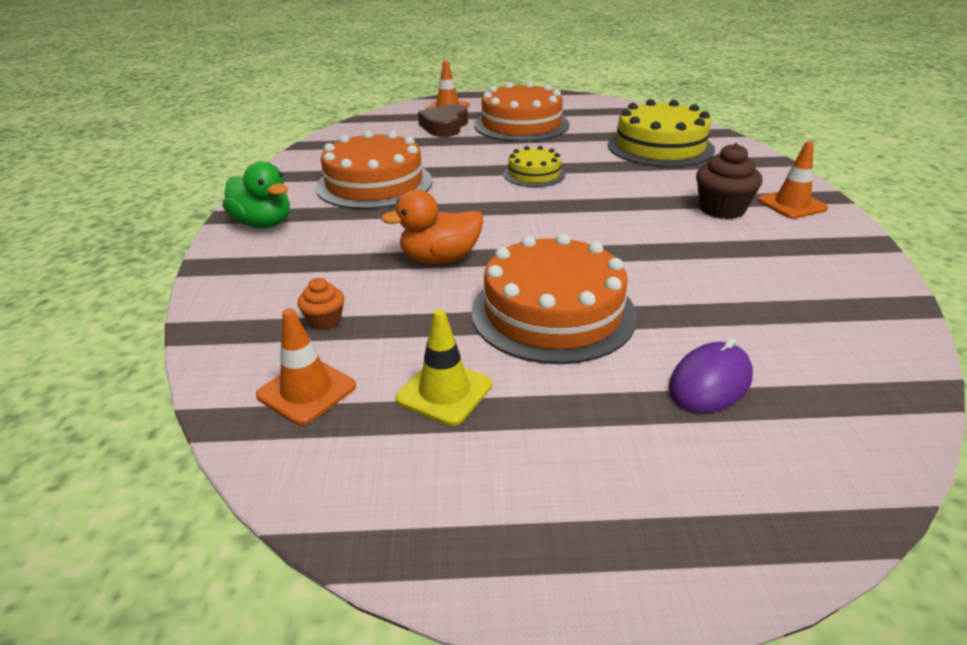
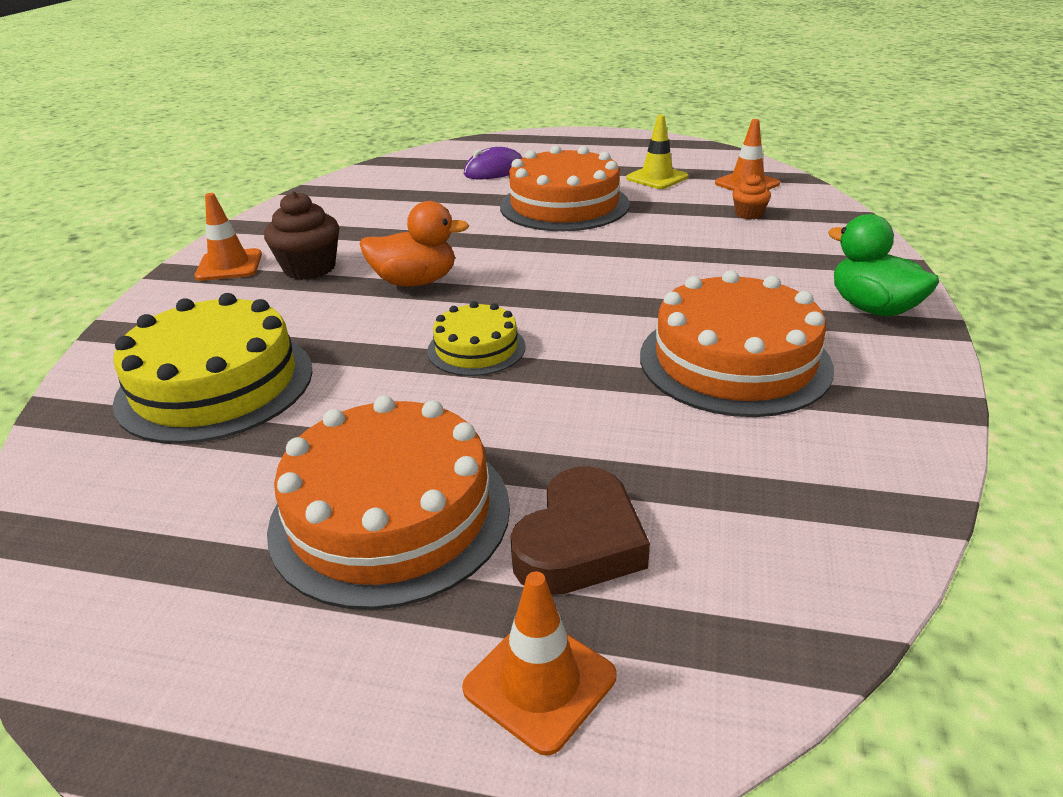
camera: 165 degrees left, 0 degrees up
(440, 259) = (646, 248): orange duck -> orange duck (415, 282)

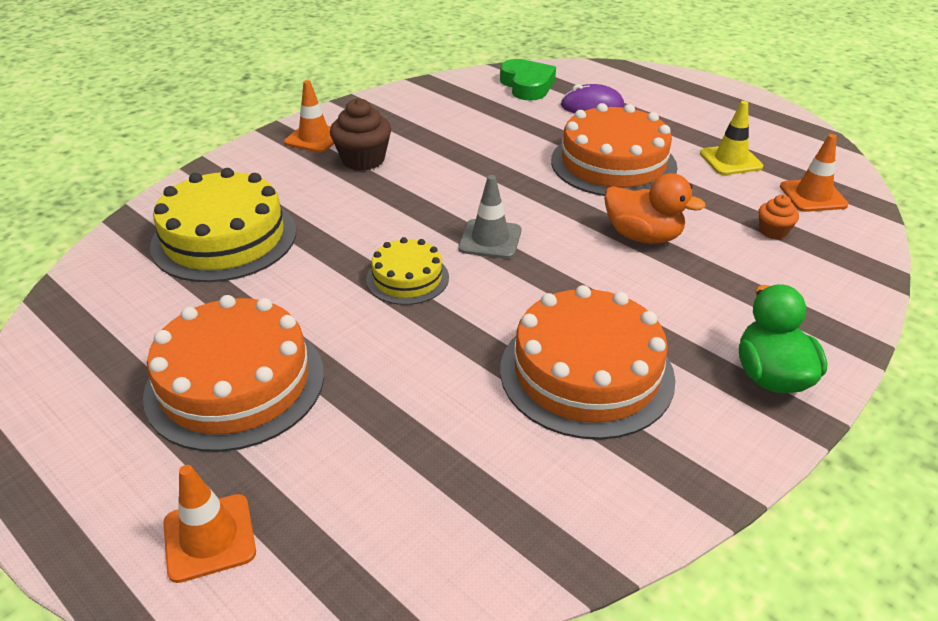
camera: 30 degrees right, 5 degrees up
(414, 170) = (527, 85): none -> green heart
(415, 282) = (423, 200): orange duck -> orange duck (643, 236)
(521, 292) = (490, 239): none -> grey traffic cone
(579, 542) = (322, 462): brown heart -> none

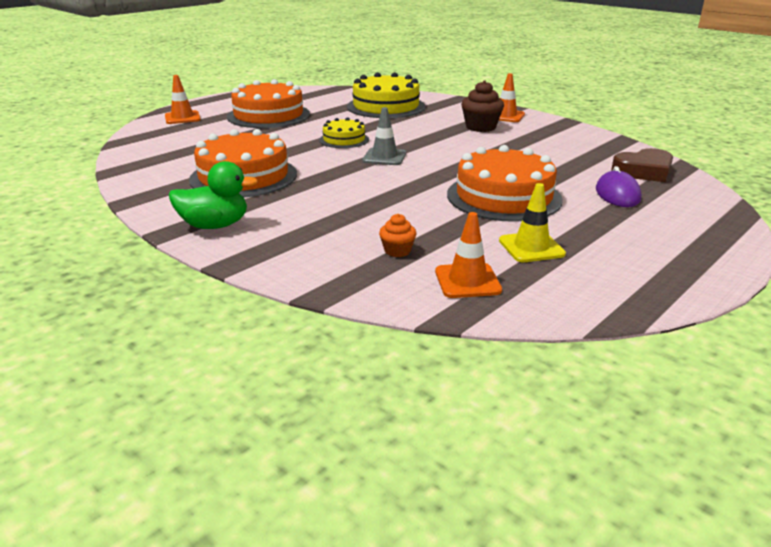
camera: 90 degrees right, 10 degrees down
(527, 85) = (643, 171): green heart -> brown heart
(643, 236) = (388, 200): orange duck -> none

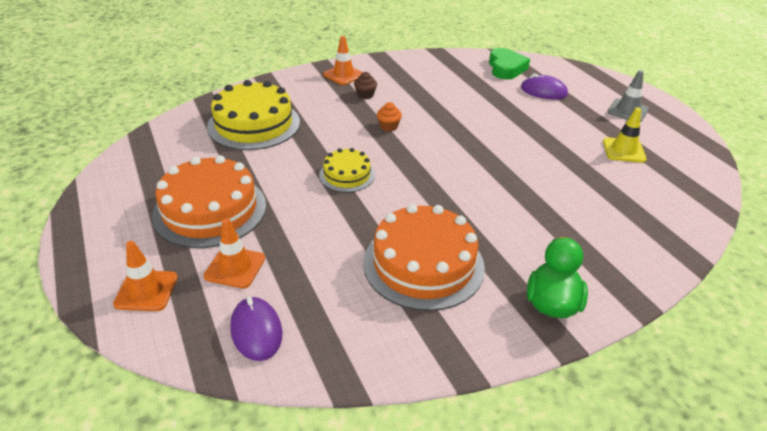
camera: 70 degrees left, 10 degrees up
(155, 145) = (256, 331): none -> purple mouse
(384, 157) = (415, 164): grey traffic cone -> grey traffic cone (627, 111)
(397, 251) = (622, 207): orange cupcake -> orange cupcake (388, 126)
(467, 281) = (672, 190): orange traffic cone -> orange traffic cone (235, 267)
(480, 127) = (365, 95): brown cupcake -> brown cupcake, size x0.57
(504, 197) = (533, 133): orange cake -> none
(643, 171) = (506, 68): brown heart -> green heart

